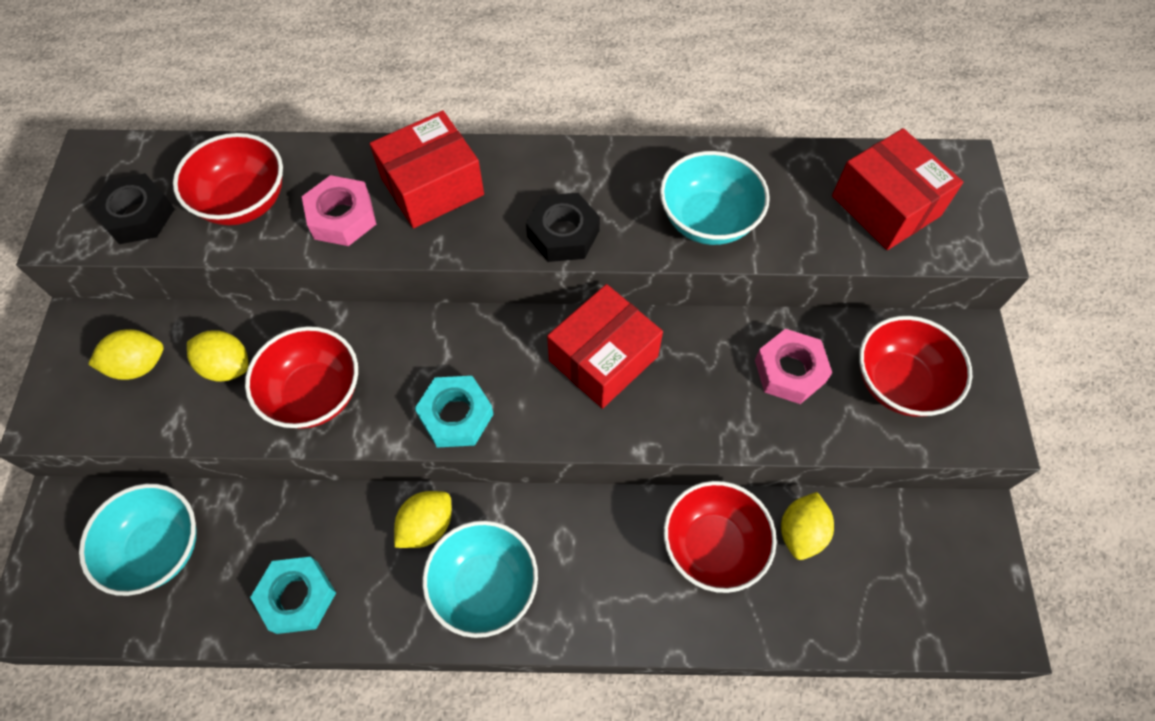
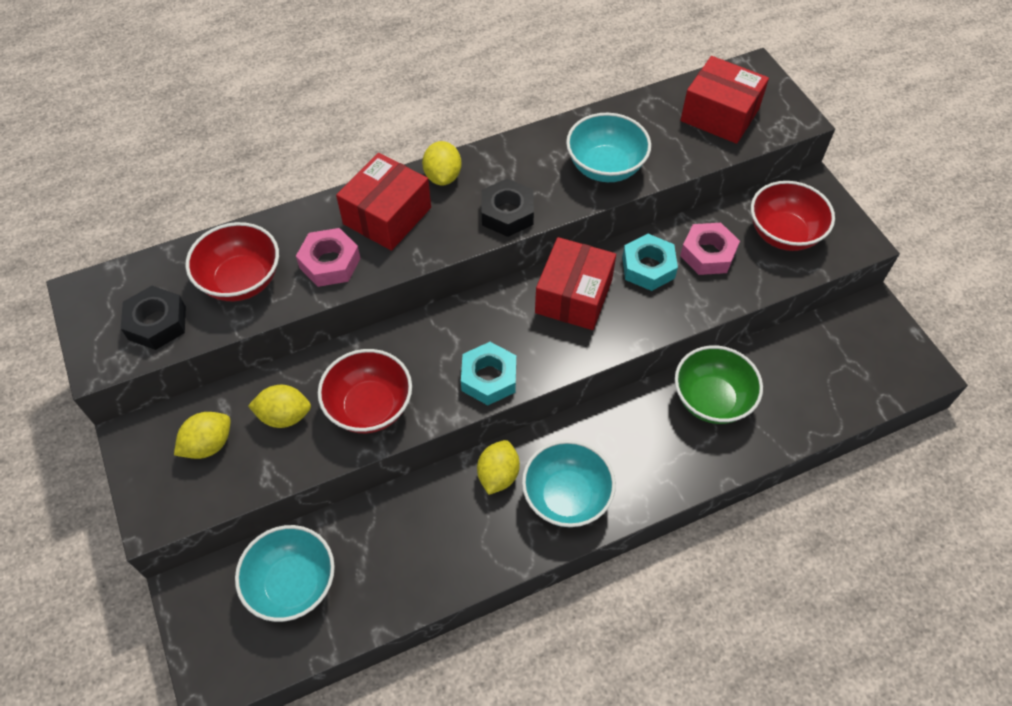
camera: 25 degrees left, 5 degrees down
(297, 597) = (428, 568): turquoise nut -> turquoise nut (648, 267)
(713, 546) = (711, 399): red bowl -> green bowl
(801, 532) = (765, 365): yellow lemon -> yellow lemon (443, 176)

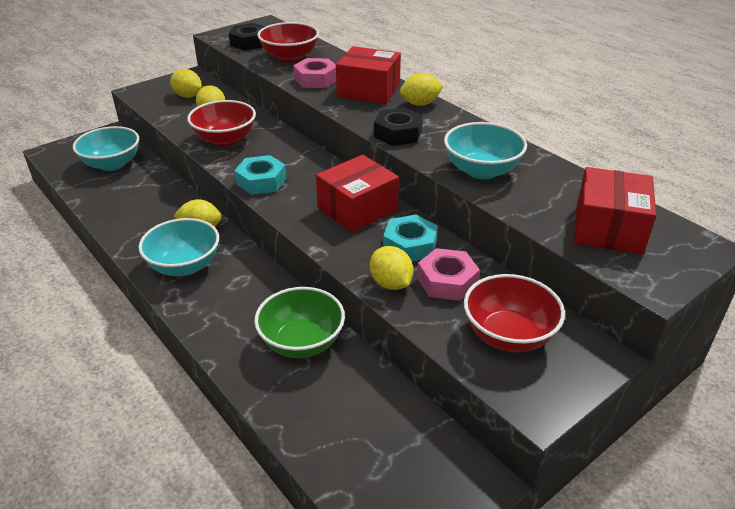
camera: 75 degrees right, 20 degrees down
(573, 296) = (357, 209): red box -> red box turned 45 degrees counterclockwise
(703, 296) = (391, 283): none -> yellow lemon

